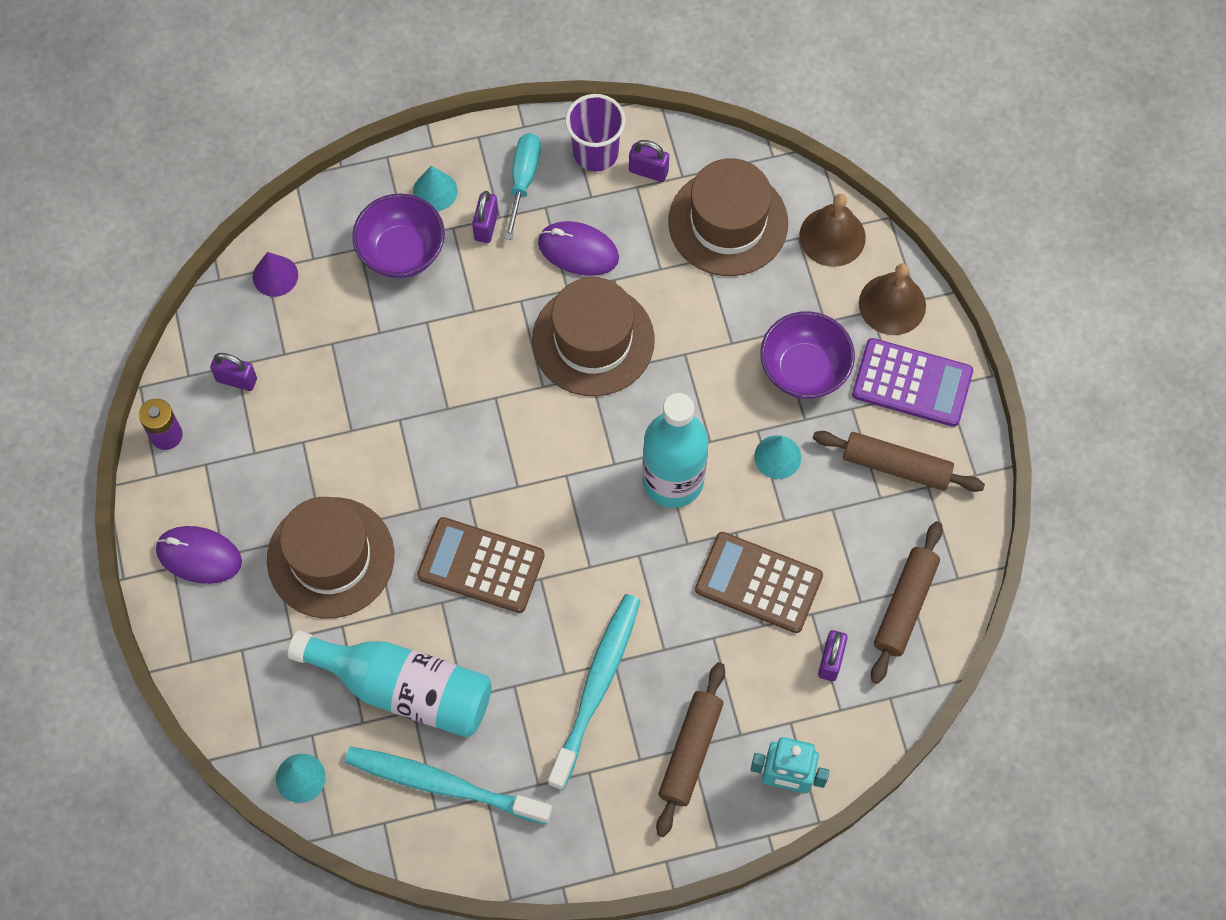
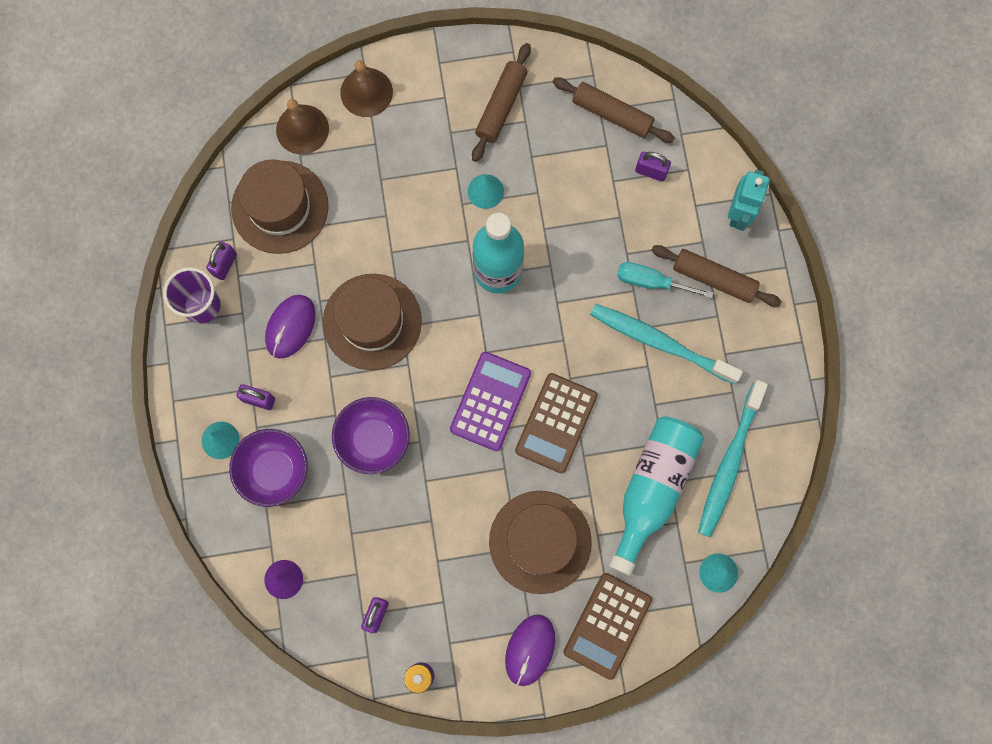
camera: 85 degrees left, 10 degrees up
(523, 180) = (219, 366): turquoise screwdriver -> turquoise screwdriver (651, 282)
(758, 583) = (586, 216): brown calculator -> brown calculator (607, 625)
(804, 370) = (415, 163): purple bowl -> purple bowl (373, 439)
(912, 383) = (434, 86): purple calculator -> purple calculator (490, 401)

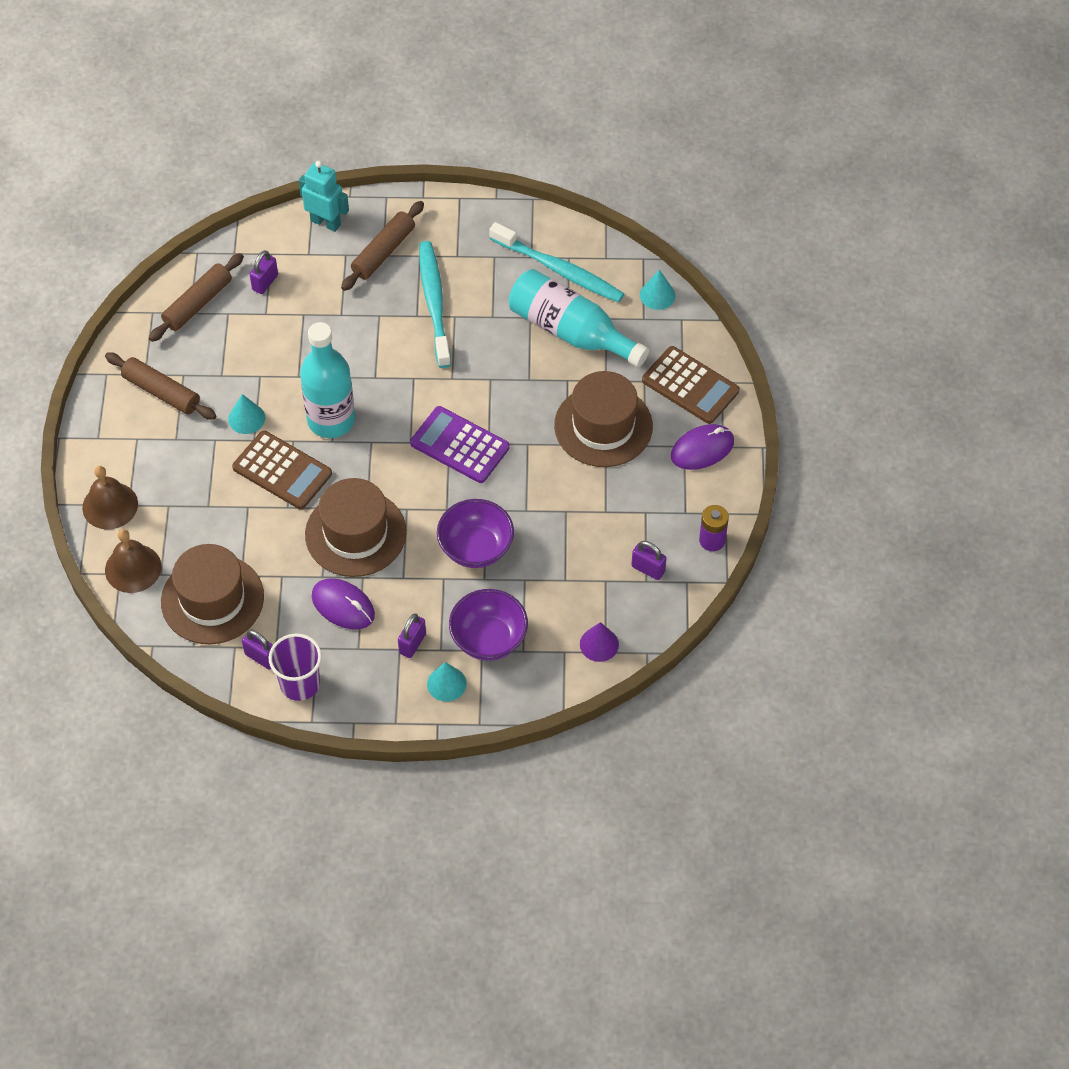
camera: 80 degrees left, 20 degrees down
(530, 650) = (702, 449): purple mouse -> purple mouse turned 60 degrees counterclockwise
(556, 423) = (493, 396): brown calculator -> brown calculator (282, 471)
(651, 282) = (374, 300): turquoise screwdriver -> none
(660, 342) = (434, 303): turquoise toothbrush -> turquoise toothbrush turned 135 degrees clockwise

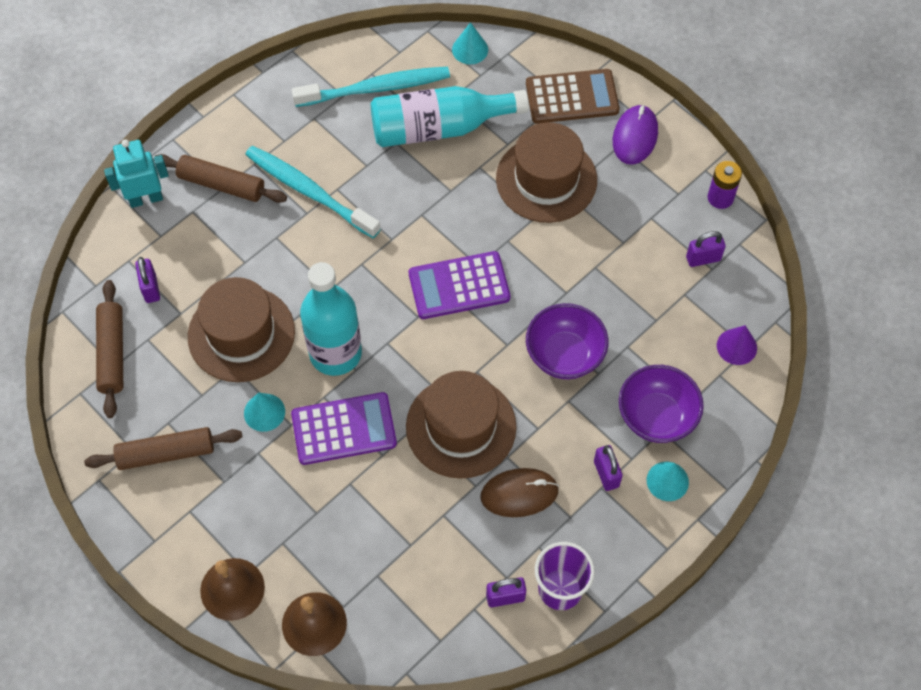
camera: 45 degrees left, 5 degrees up
(212, 599) = (410, 587): brown hat -> brown hat (241, 334)
(282, 471) = (344, 429): brown calculator -> purple calculator
(343, 606) = (519, 494): purple mouse -> brown mouse
(383, 252) = (221, 184): brown rolling pin -> brown rolling pin turned 60 degrees counterclockwise

